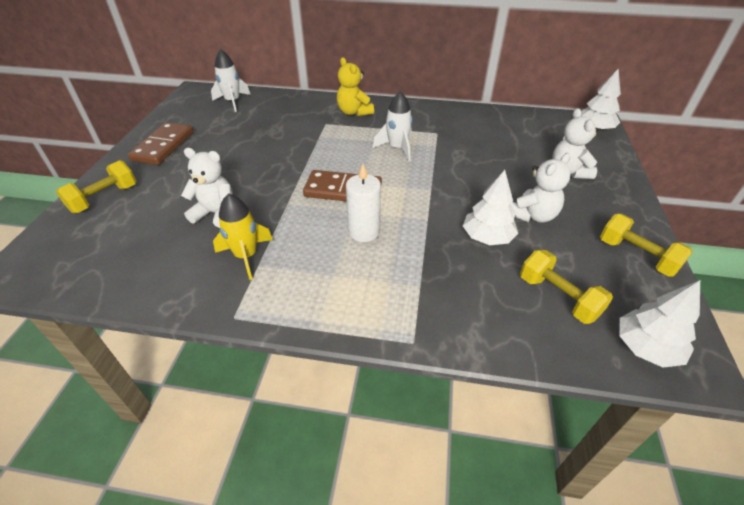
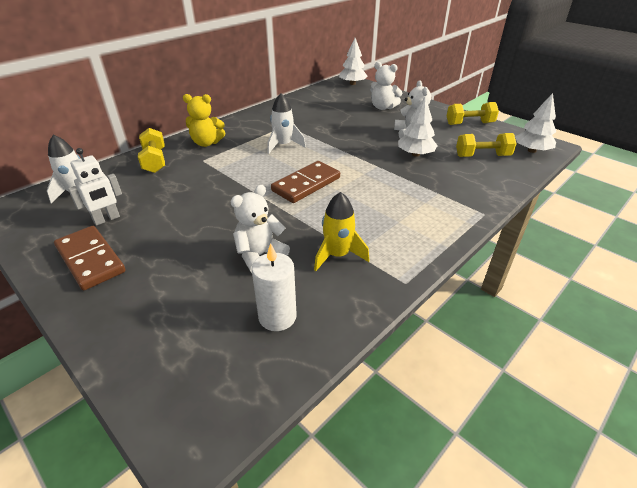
camera: 55 degrees left, 5 degrees down
(104, 198) = (134, 329): yellow dumbbell -> yellow dumbbell (154, 161)
(211, 128) = (107, 219): none -> white robot
(364, 231) = (364, 193): white candle -> white candle (277, 317)

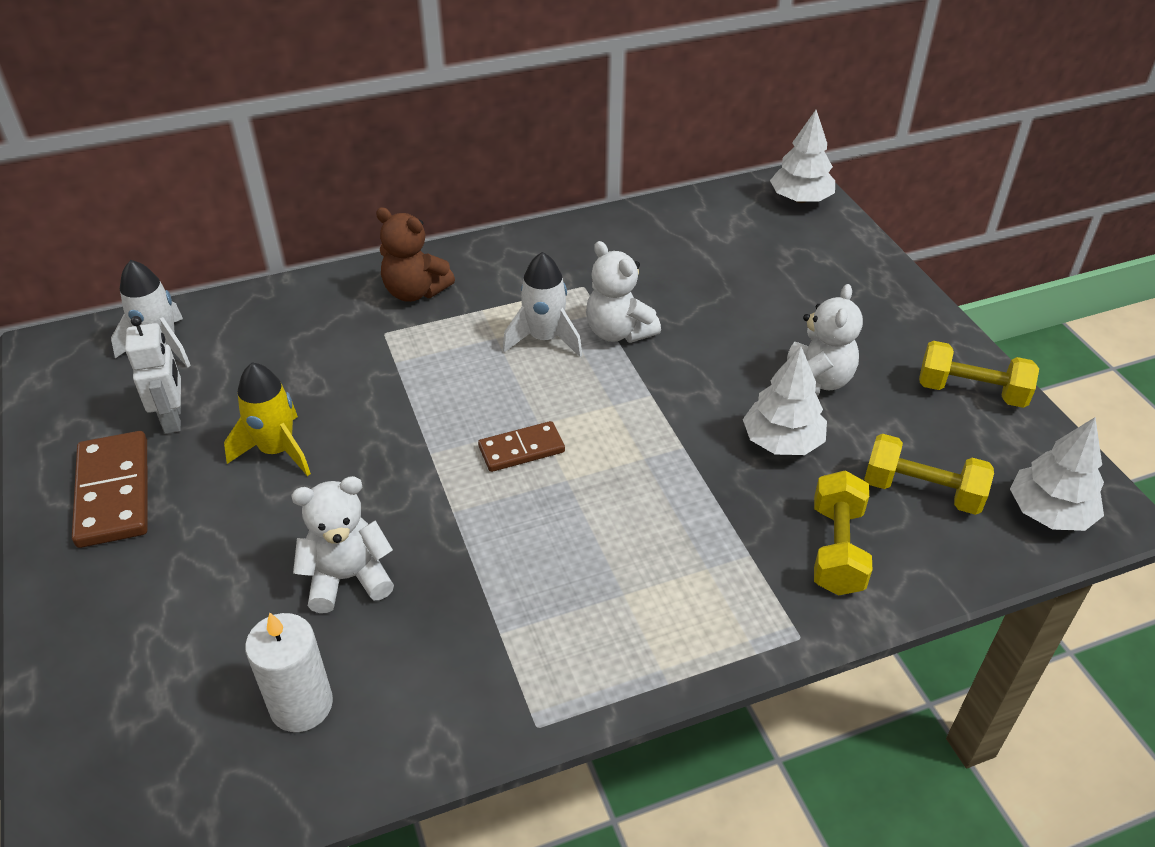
camera: 25 degrees right, 5 degrees up
(107, 219) = (173, 419): white robot -> white robot turned 90 degrees counterclockwise
(154, 161) = (308, 310): yellow dumbbell -> yellow dumbbell (836, 549)
(207, 143) = (415, 292): yellow teddy bear -> brown teddy bear
(306, 184) = (521, 449): brown domino -> brown domino, size x0.62
(337, 255) = (468, 626): yellow rocket -> yellow rocket (277, 450)
(383, 107) = (814, 289): white teddy bear -> white teddy bear (618, 332)

